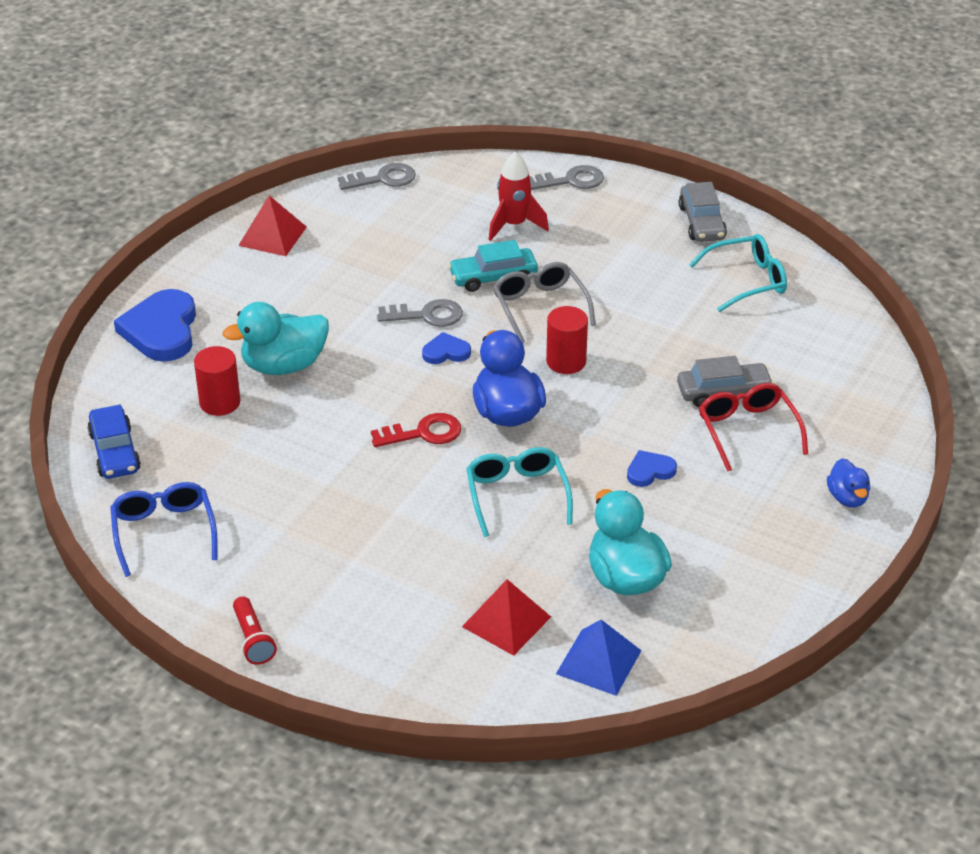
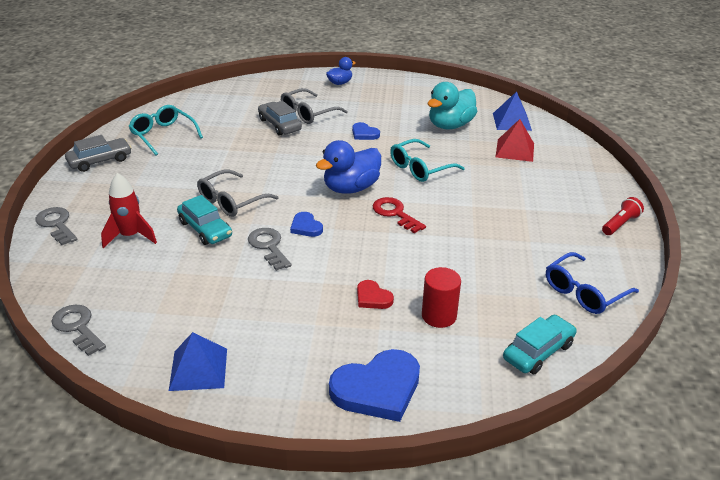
camera: 115 degrees left, 5 degrees down
(115, 452) = (538, 351): blue car -> turquoise car
(272, 236) = (198, 369): red pyramid -> blue pyramid
(284, 365) = (372, 297): turquoise duck -> red heart
(566, 361) = (285, 179): red cylinder -> none
(747, 430) = (308, 113): red glasses -> grey glasses

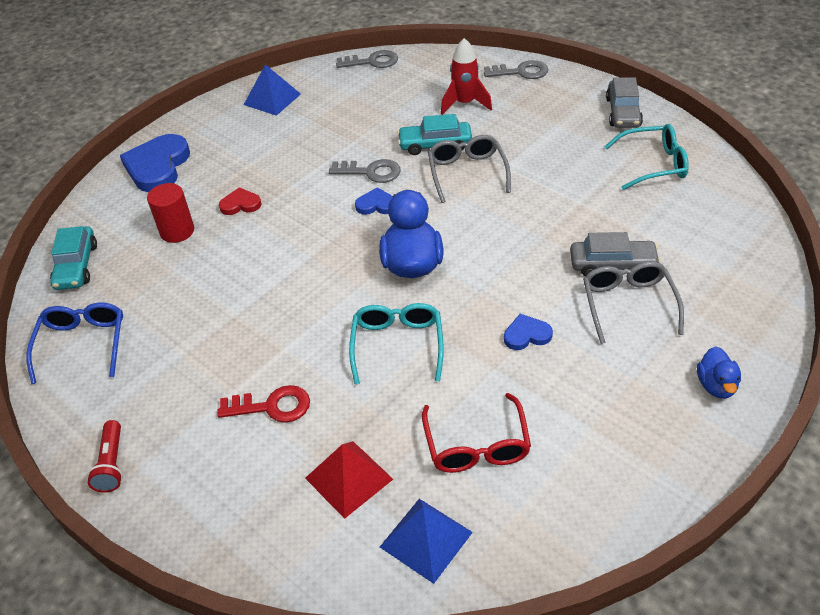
camera: 130 degrees right, 10 degrees up
(395, 213) = (334, 276): red key -> red key (272, 406)
(450, 125) = (476, 445): turquoise duck -> red glasses

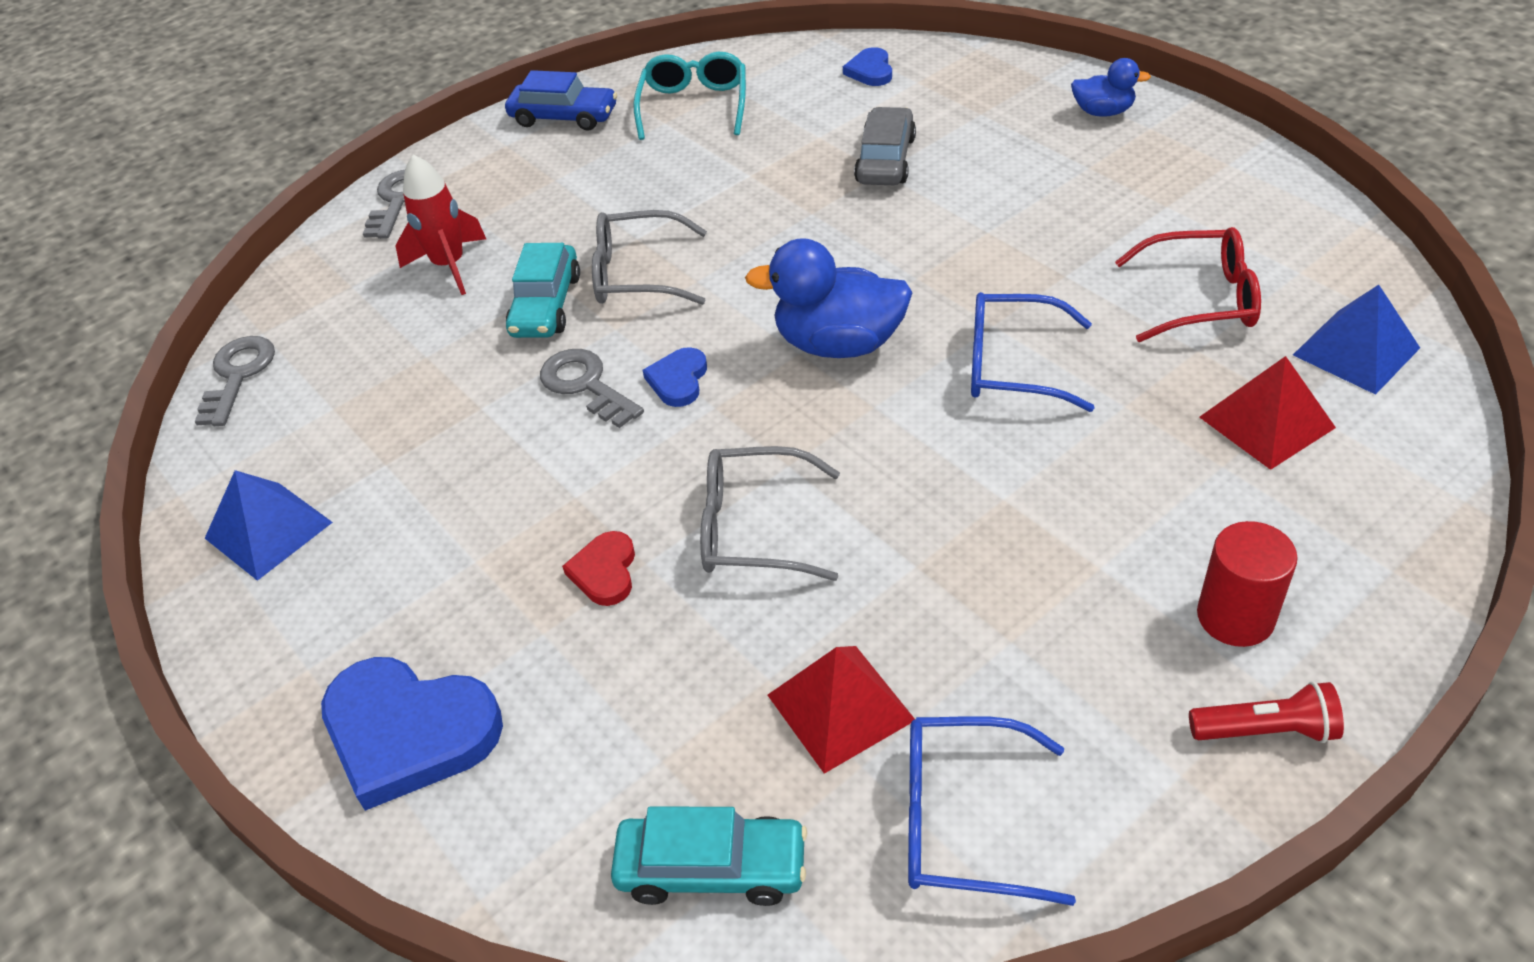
camera: 80 degrees left, 0 degrees up
(151, 296) = (840, 707): none -> red pyramid
(177, 231) = (653, 676): red cylinder -> red cylinder (1235, 617)
(272, 406) = (1133, 510): red key -> none
(371, 172) = (586, 385): grey key -> grey key turned 60 degrees counterclockwise
(397, 345) = (1012, 365): turquoise glasses -> blue glasses
(526, 335) = (1006, 242): blue heart -> blue heart (870, 71)
(623, 112) = (564, 117): grey car -> blue car
(628, 304) = (962, 156): grey glasses -> grey glasses (753, 528)

